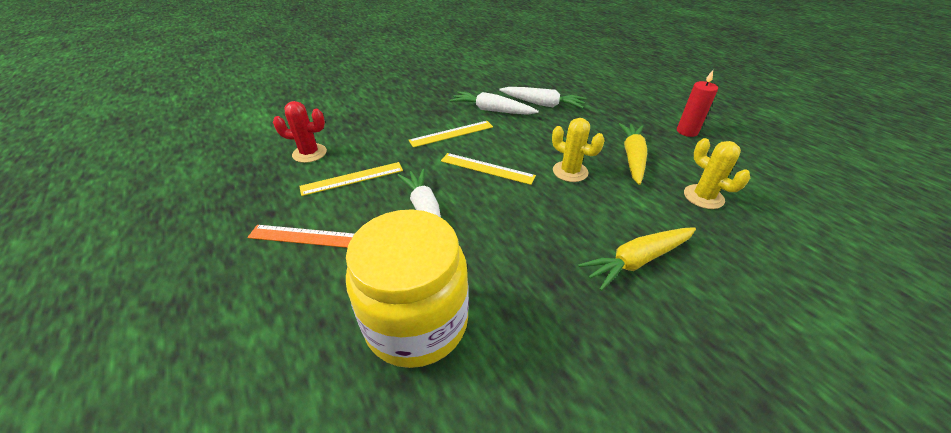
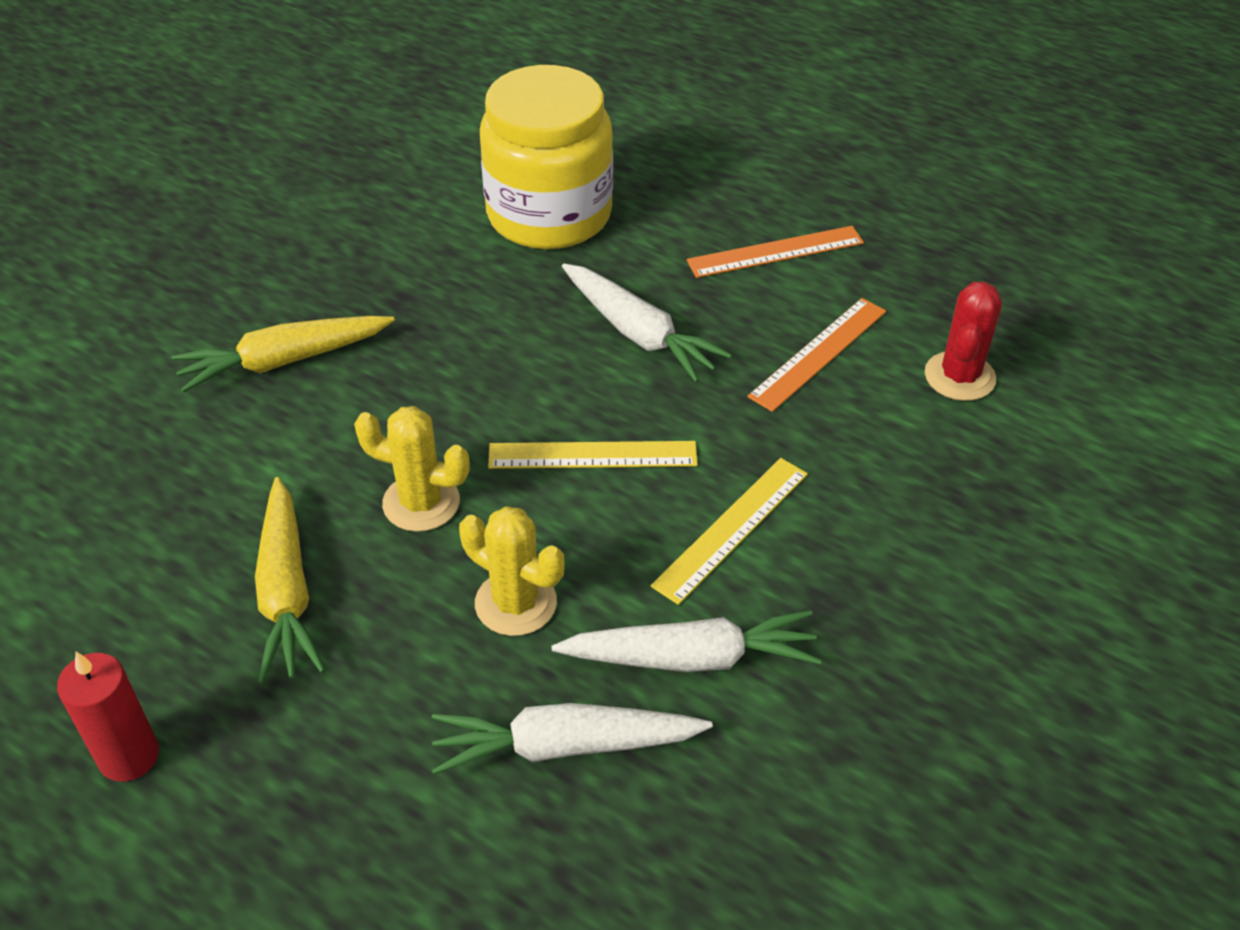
camera: 155 degrees right, 5 degrees up
(309, 153) = (959, 376): red cactus -> red cactus turned 45 degrees counterclockwise
(352, 178) = (818, 353): yellow ruler -> orange ruler
(637, 261) = (284, 361): yellow carrot -> yellow carrot turned 150 degrees counterclockwise
(703, 197) = (145, 524): yellow cactus -> yellow cactus (516, 603)

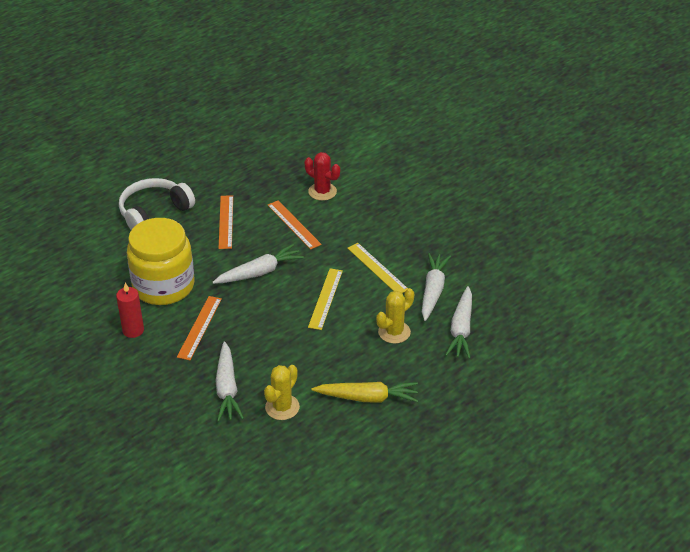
camera: 75 degrees left, 5 degrees down
(129, 756) = (434, 449): red candle -> red candle (133, 330)
(284, 361) = (227, 388): yellow carrot -> white carrot
(421, 503) = (333, 352): yellow cactus -> yellow cactus (282, 407)
(447, 286) = (199, 327): none -> orange ruler
(754, 154) = (154, 212): none -> white headphones

